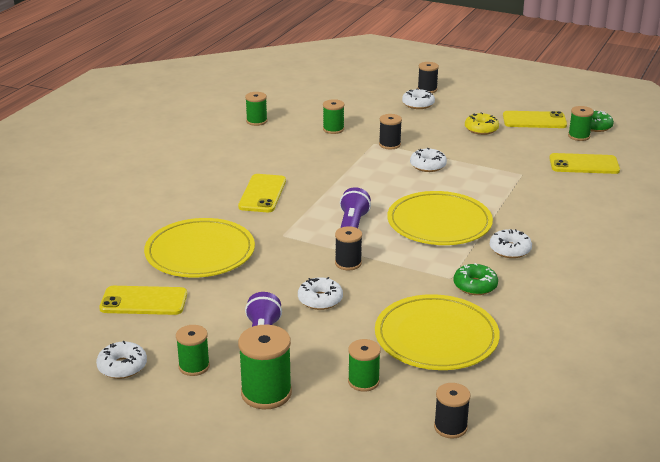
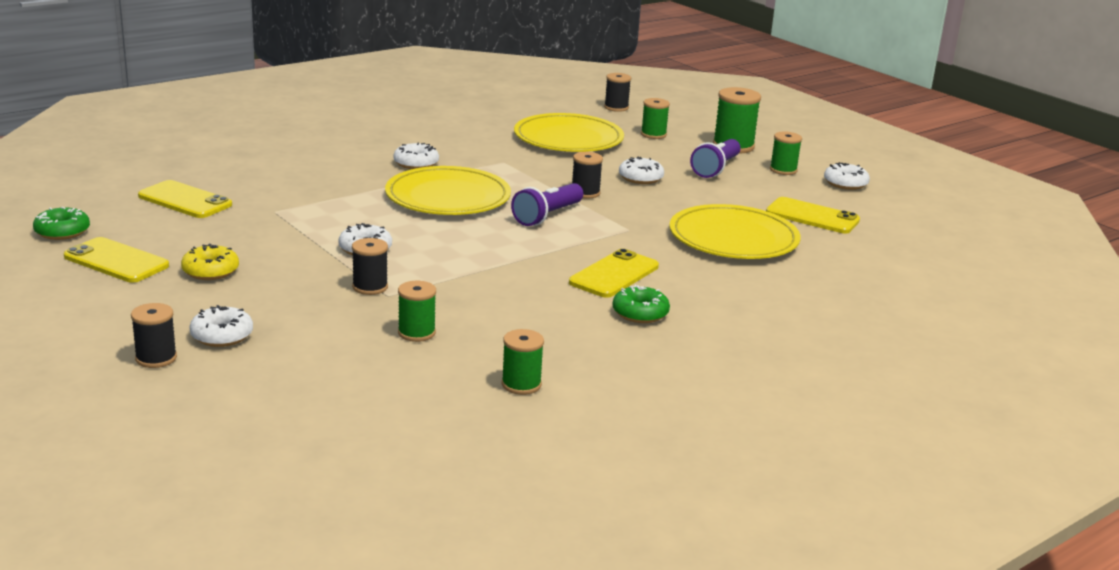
camera: 155 degrees left, 5 degrees down
(475, 286) = (490, 153): green donut -> green donut (640, 313)
(579, 136) = (112, 227): green spool -> none

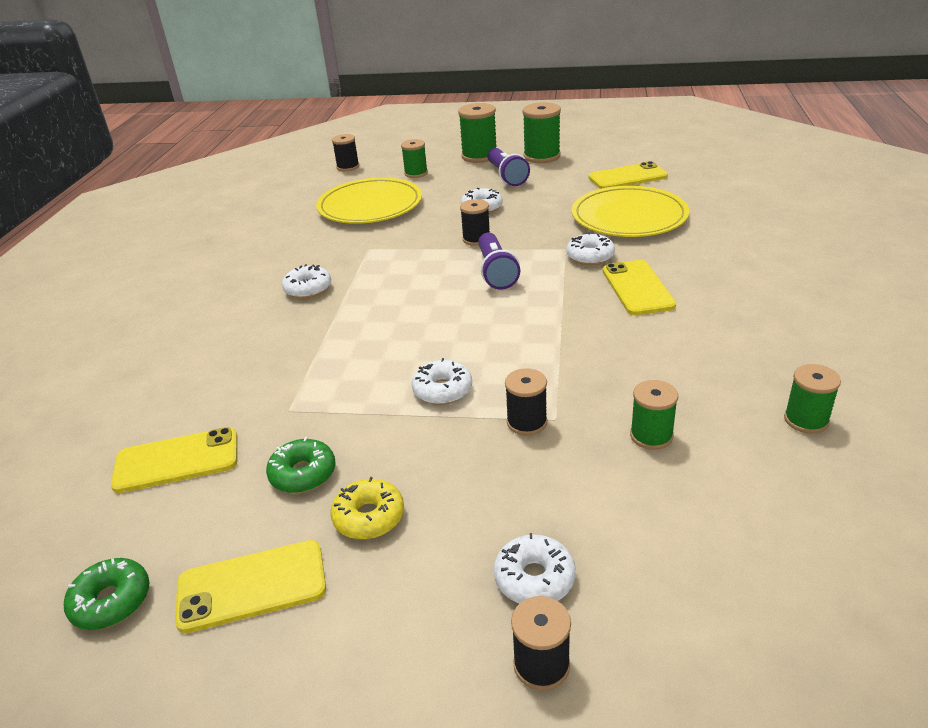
camera: 40 degrees left, 10 degrees up
(448, 197) = (396, 301): yellow plate -> none
(640, 313) = (718, 305): green donut -> green donut (303, 474)
(783, 170) = (542, 156): green spool -> green spool, size x1.58
(845, 183) = (590, 147): white donut -> white donut (590, 256)

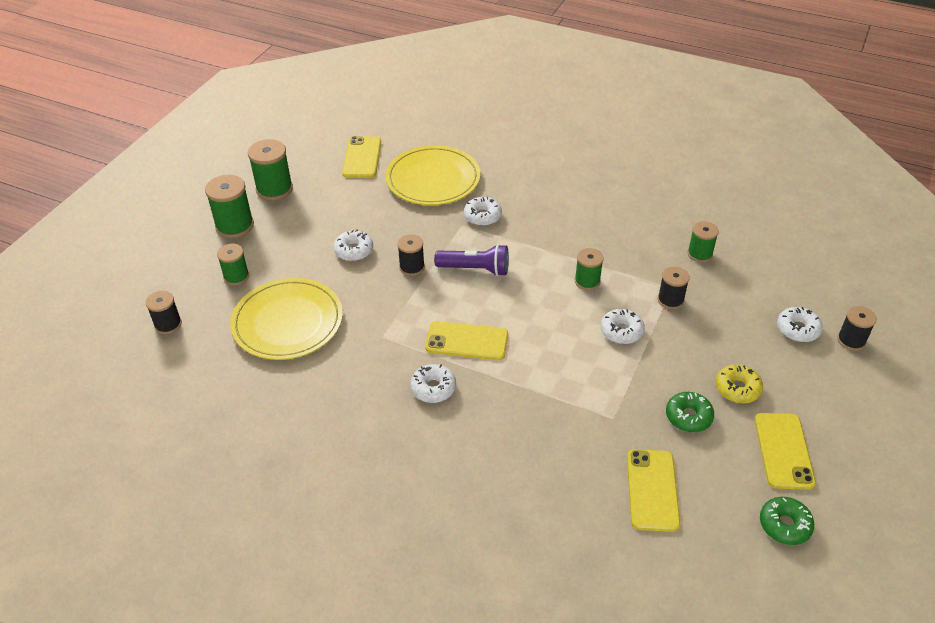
camera: 75 degrees left, 10 degrees up
(506, 176) = (299, 220): purple flashlight -> none
(637, 288) = (540, 209): yellow phone -> yellow phone (467, 341)
(806, 420) = (704, 196): green spool -> green spool (587, 281)

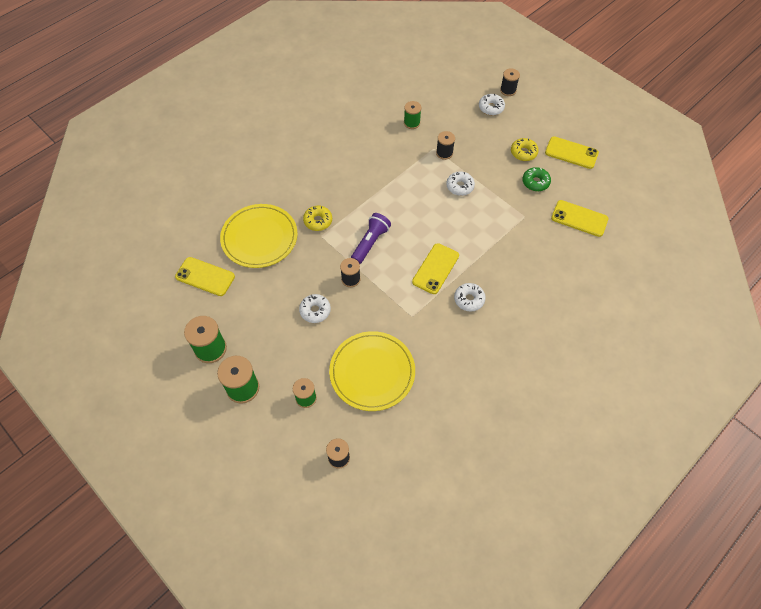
camera: 70 degrees left, 15 degrees up
(482, 216) = (318, 221): white donut -> yellow donut
(587, 281) = (410, 187): green spool -> none
(784, 525) = (616, 173): green donut -> none

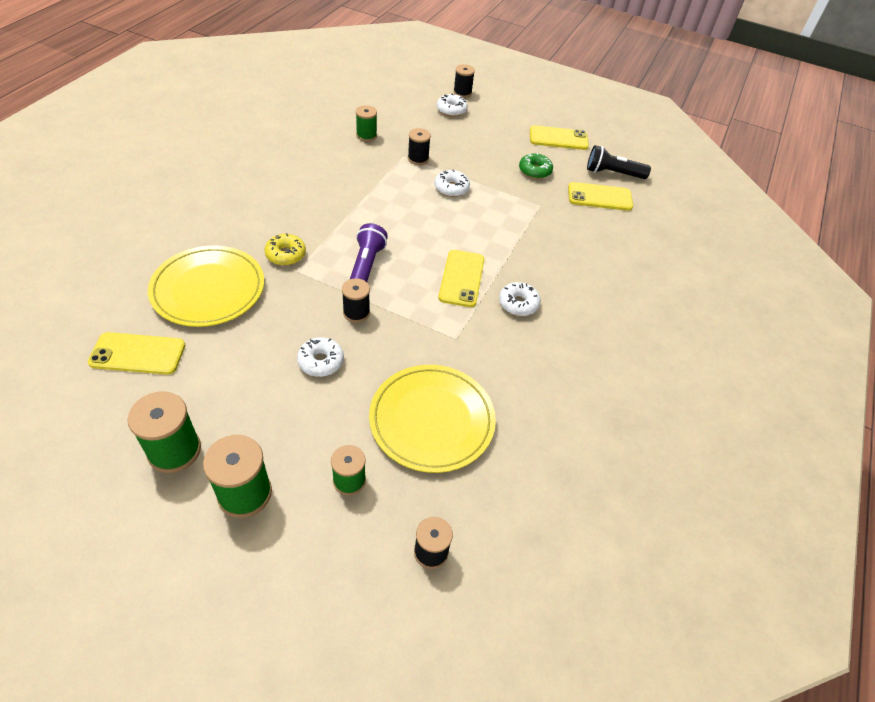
camera: 25 degrees left, 10 degrees down
(523, 153) = (507, 145): yellow donut -> none
(602, 197) = (613, 173): none -> black flashlight

